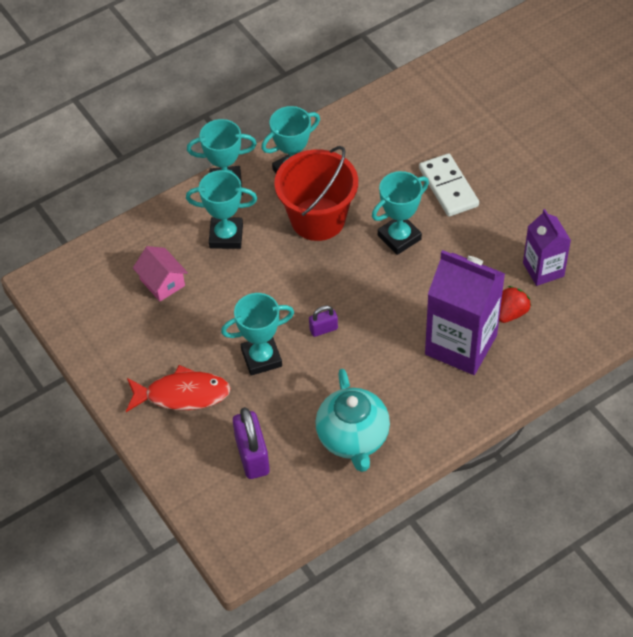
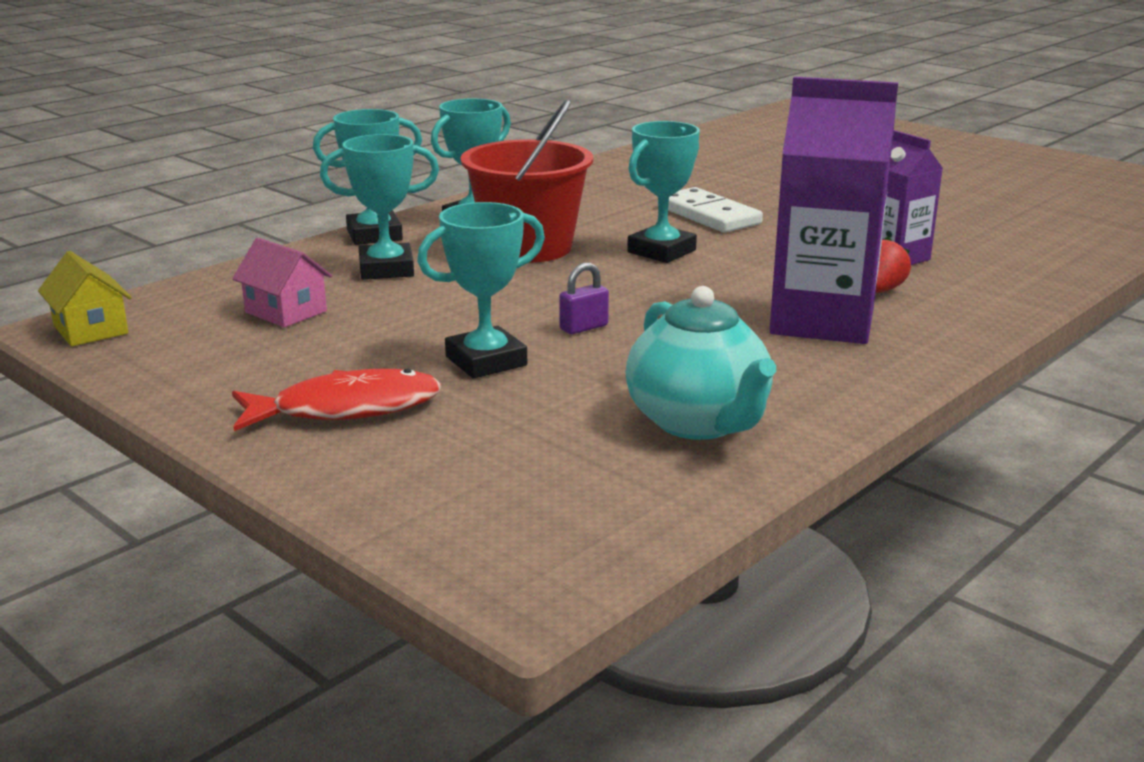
camera: 15 degrees left, 30 degrees down
(57, 286) = (91, 329): none -> yellow house
(252, 456) = (510, 461): purple padlock -> none

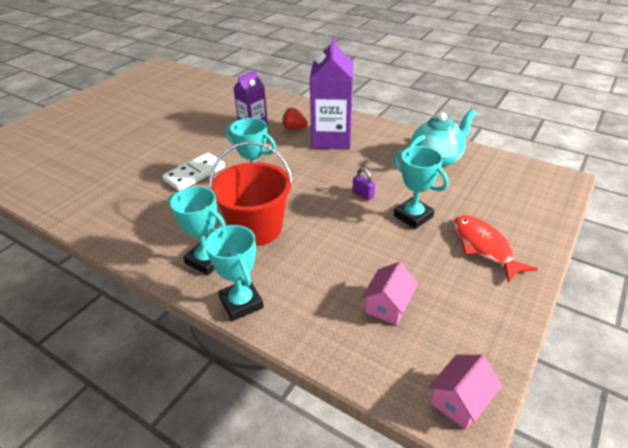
camera: 100 degrees left, 15 degrees up
(91, 329) = (459, 401): yellow house -> pink house
(386, 269) = (305, 279): turquoise trophy -> none

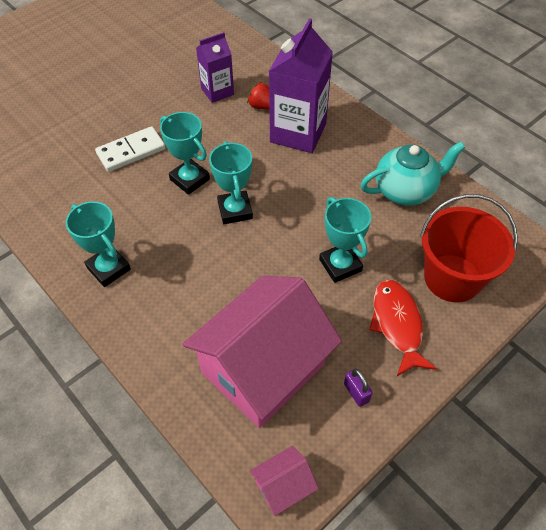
camera: 15 degrees right, 15 degrees up
(241, 303) = (125, 327): turquoise trophy -> turquoise trophy (235, 210)
(256, 228) = (170, 241): red bucket -> red bucket (452, 278)
(363, 194) = (299, 222): purple padlock -> purple padlock (356, 392)
(388, 305) = (263, 368): pink house -> pink house, size x2.40

